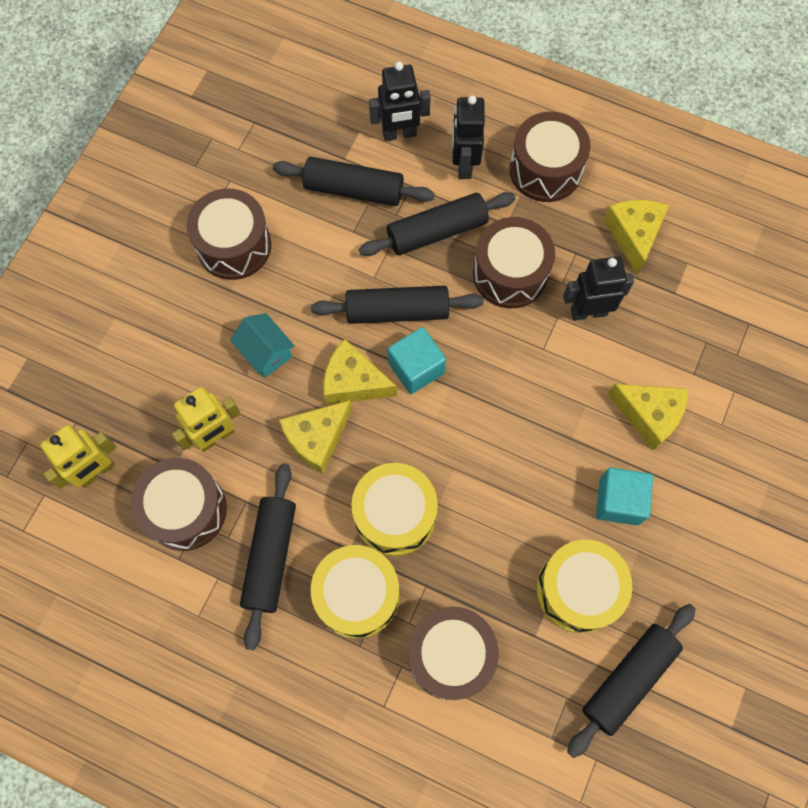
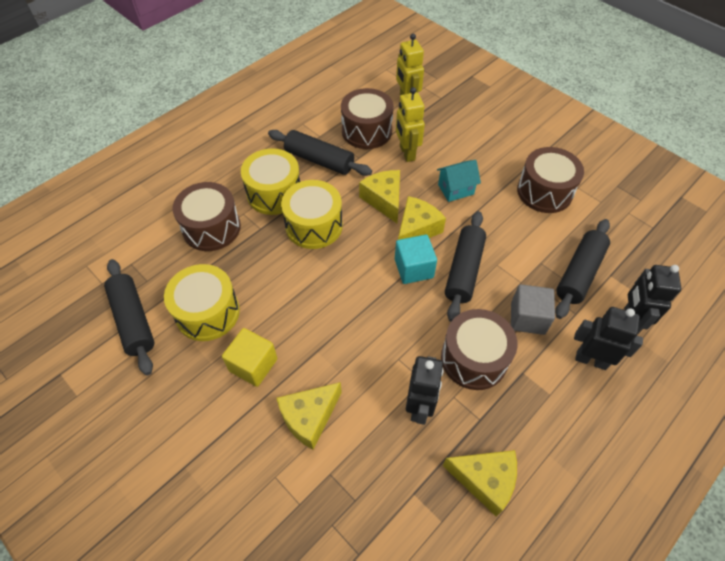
camera: 110 degrees right, 15 degrees down
(437, 231) = (527, 318): black rolling pin -> grey cube
(545, 170) = (574, 427): brown drum -> none
(619, 501) = (253, 365): turquoise cube -> yellow cube

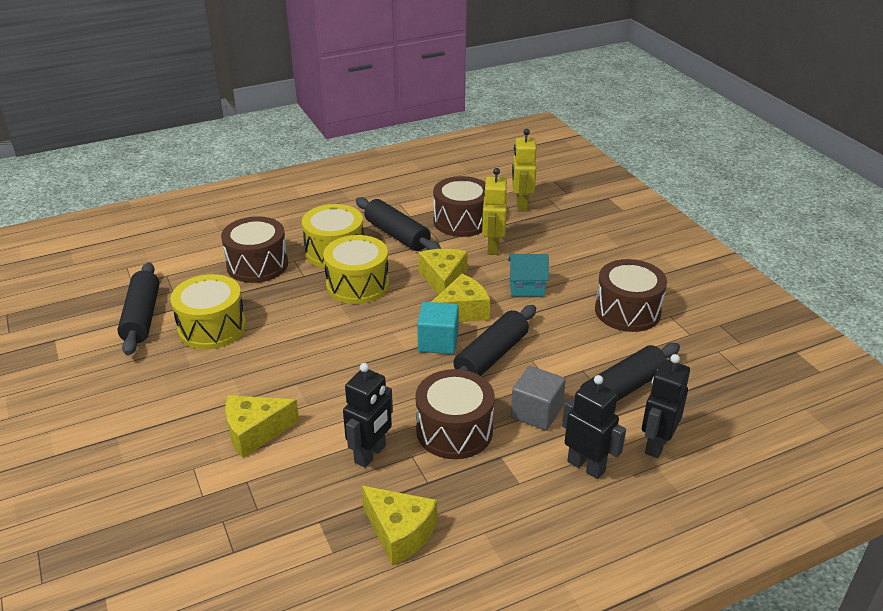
camera: 20 degrees right, 20 degrees down
(253, 365) = (228, 378): yellow cube -> none

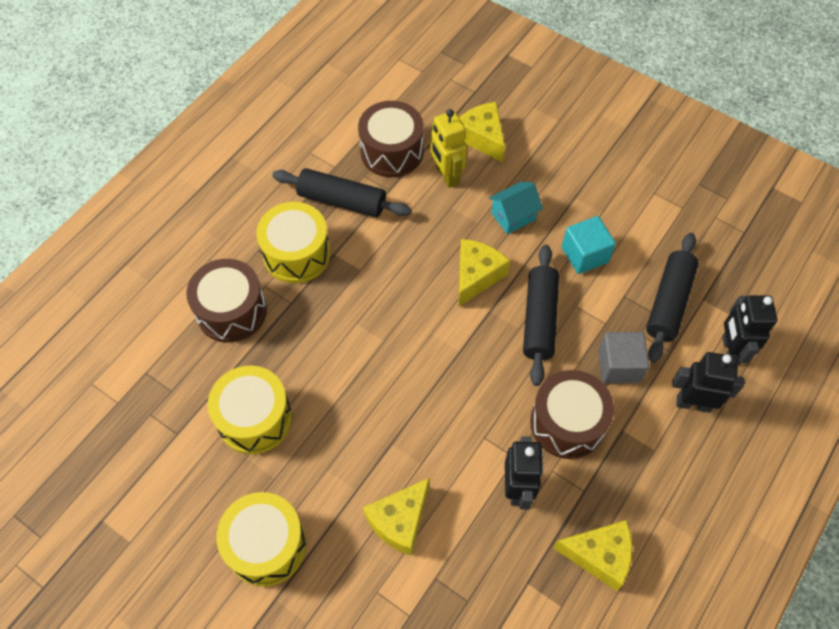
camera: 30 degrees left, 25 degrees up
(142, 317) = (170, 442): black rolling pin -> none
(357, 285) = (354, 289): yellow drum -> yellow drum (266, 545)
(438, 342) = (482, 326): turquoise cube -> turquoise cube (584, 255)
(443, 280) = (431, 243): yellow cheese -> yellow cheese (482, 138)
(521, 205) = (433, 101): yellow robot -> none
(627, 311) = (617, 204): brown drum -> none

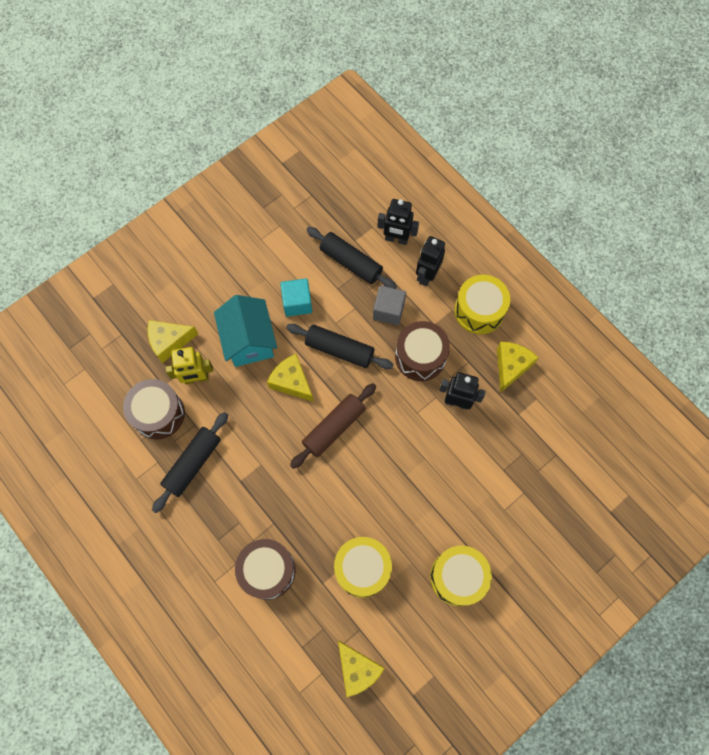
camera: 75 degrees left, 10 degrees up
(297, 254) = (231, 509): yellow drum -> yellow drum (479, 310)
(400, 521) = (461, 483): yellow cheese -> yellow cheese (357, 669)
(431, 339) = (334, 428): none -> brown rolling pin
(513, 216) = (249, 341): turquoise house -> turquoise house, size x1.74

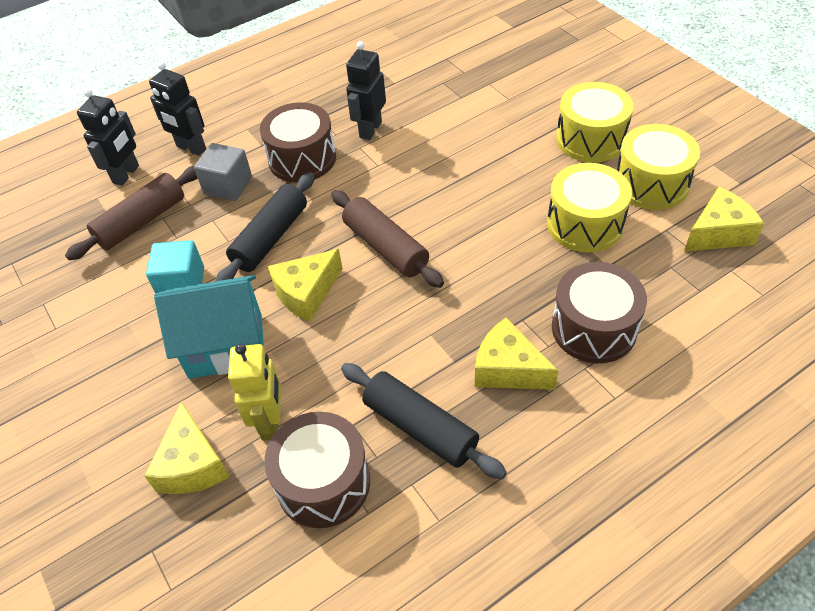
camera: 80 degrees left, 20 degrees down
(351, 263) = (142, 222): black rolling pin -> brown rolling pin
(479, 310) = (255, 106): yellow drum -> yellow drum (651, 183)
(511, 366) = (334, 85): yellow cheese -> yellow cheese (508, 369)

